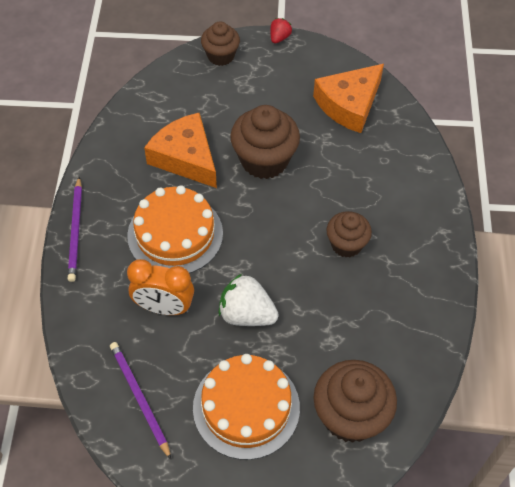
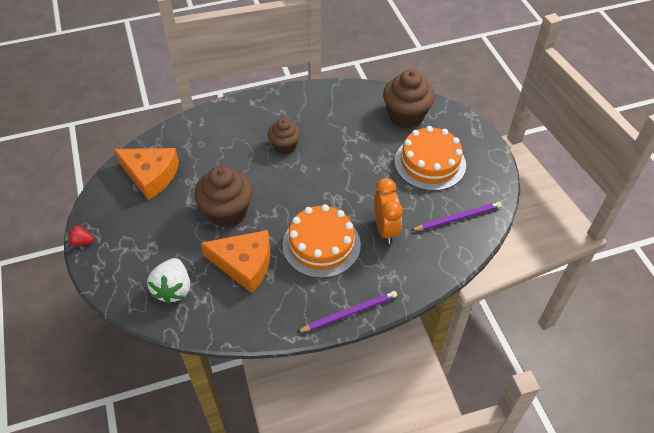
camera: 110 degrees left, 5 degrees down
(139, 398) = (457, 218): purple pencil -> purple pencil turned 150 degrees counterclockwise
(186, 158) = (244, 264): orange cheese -> orange cheese turned 105 degrees counterclockwise
(221, 56) = (116, 279): brown cupcake -> none
(246, 314) = (366, 182): white strawberry -> white strawberry (173, 289)

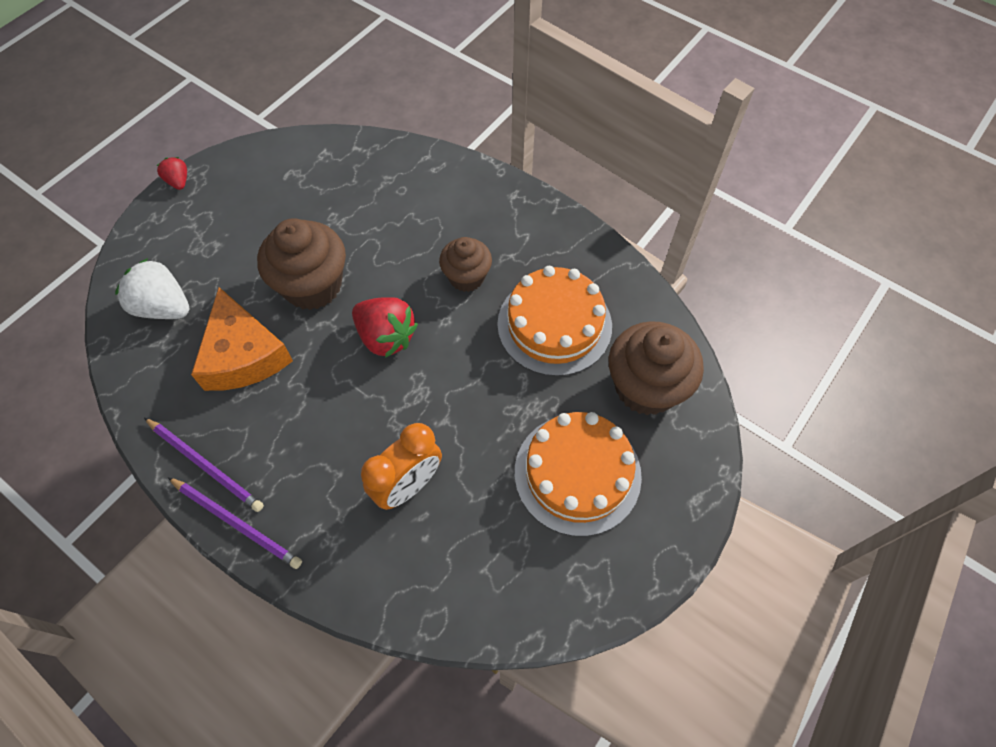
camera: 55 degrees right, 10 degrees up
(151, 175) = (315, 176): orange cheese -> none
(173, 289) = (163, 307): white strawberry -> white strawberry turned 60 degrees clockwise
(291, 196) = (386, 337): none -> red strawberry
(321, 244) = (328, 421): orange cake -> orange cake (554, 325)
(457, 218) = (497, 574): purple pencil -> purple pencil (205, 465)

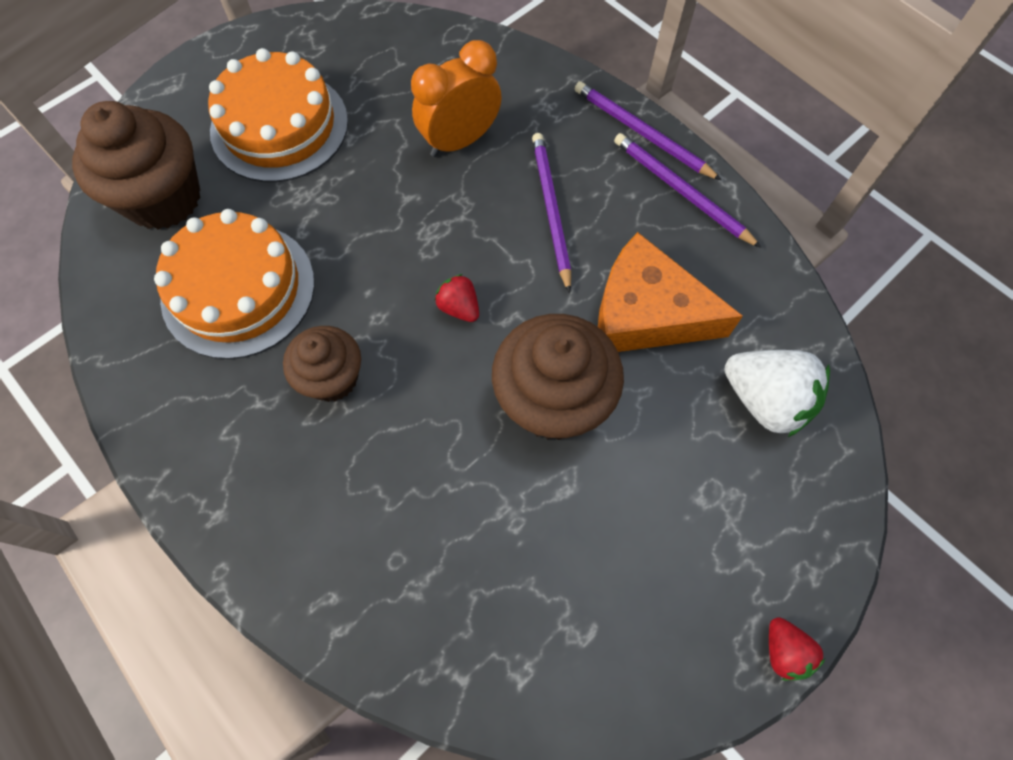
camera: 170 degrees left, 5 degrees up
(243, 354) = (647, 313): orange cheese -> orange cheese turned 60 degrees counterclockwise
(320, 429) = (551, 210): none -> purple pencil
(386, 337) = (459, 307): red strawberry -> red strawberry, size x0.53

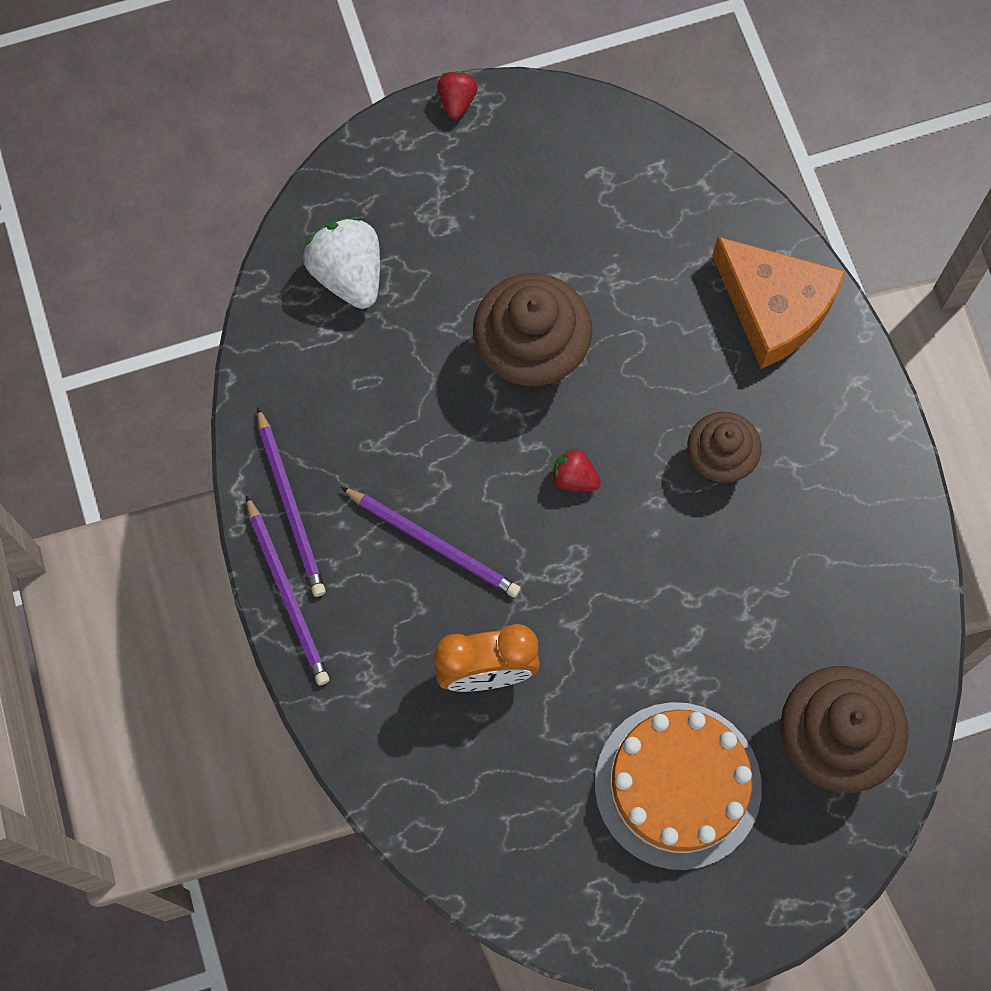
camera: 155 degrees left, 5 degrees up
(238, 289) = (780, 591): orange cake -> none
(459, 307) = (574, 478): red strawberry -> red strawberry turned 135 degrees clockwise
(551, 210) = (433, 543): purple pencil -> purple pencil turned 75 degrees counterclockwise
(647, 313) = (402, 395): orange cheese -> orange cheese (774, 308)

